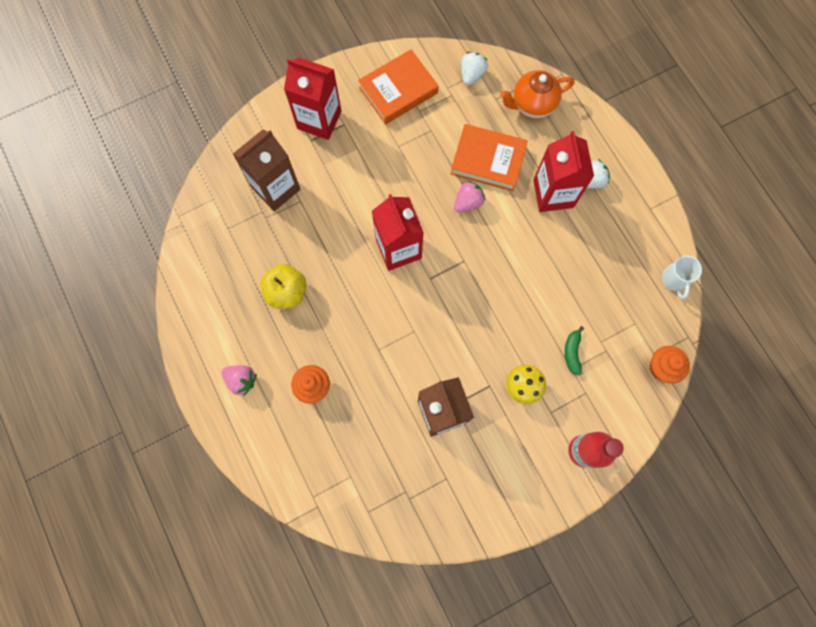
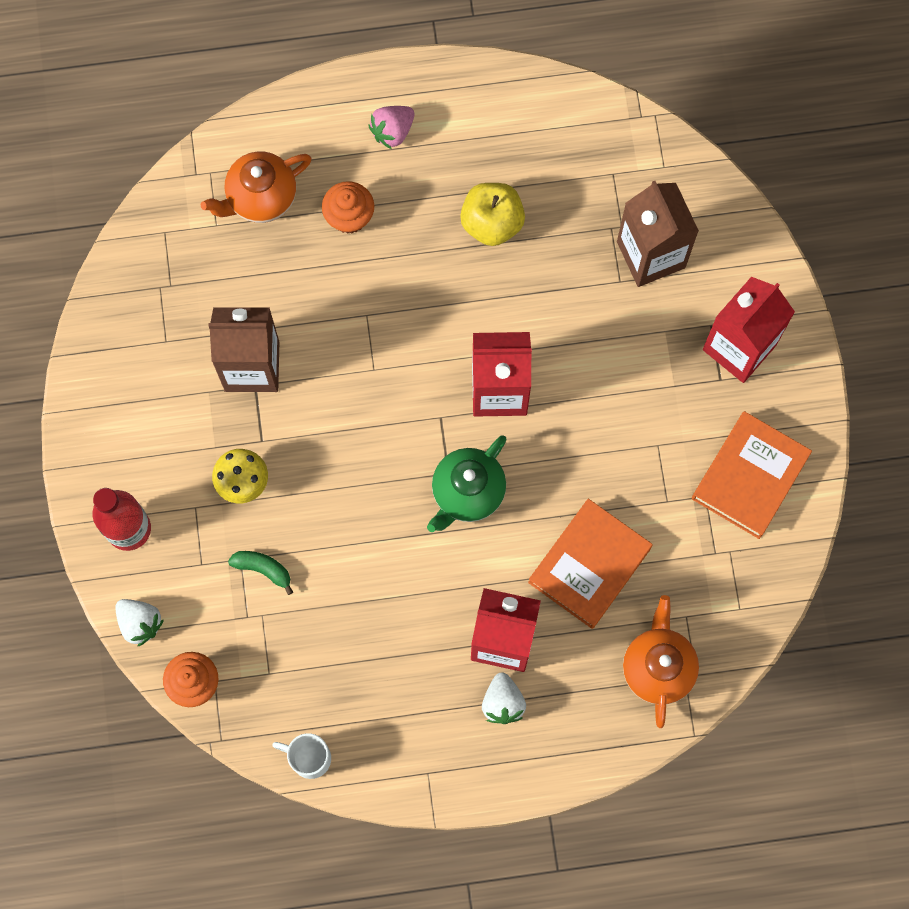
camera: 110 degrees right, 0 degrees up
(320, 453) = (261, 198): none -> orange teapot
(398, 90) = (749, 477): orange book -> orange book turned 45 degrees clockwise
(468, 202) = (533, 511): pink strawberry -> none
(472, 74) = (740, 596): white strawberry -> white strawberry (140, 623)
(472, 245) = (467, 492): none -> green teapot

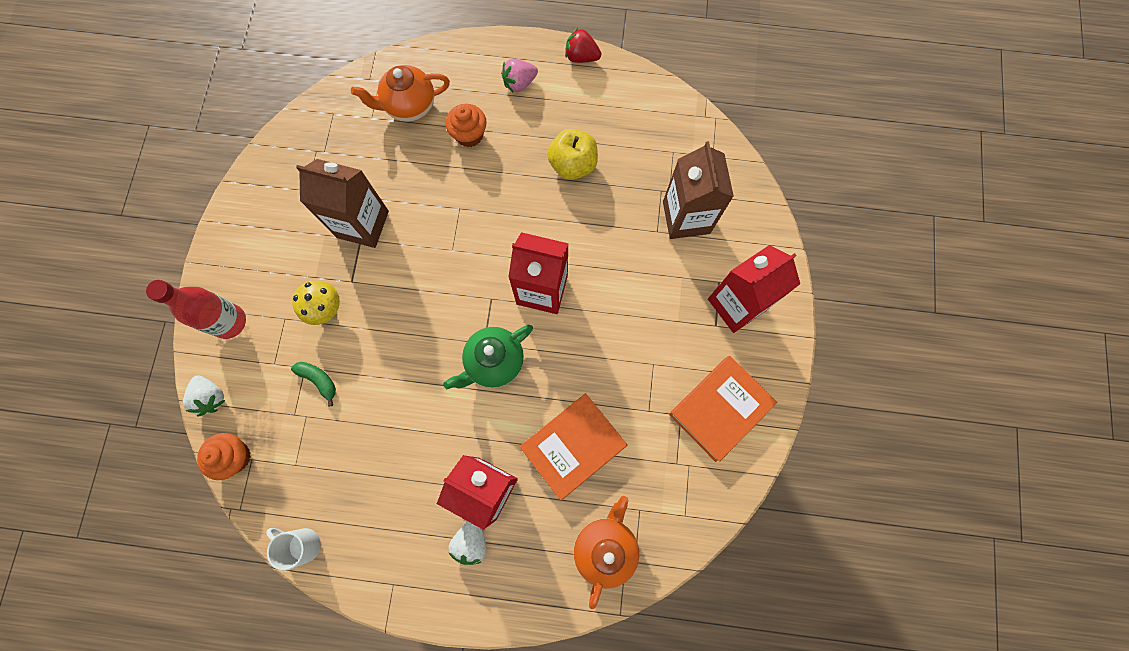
camera: 15 degrees right, 0 degrees up
(462, 75) = (581, 57): none -> red strawberry

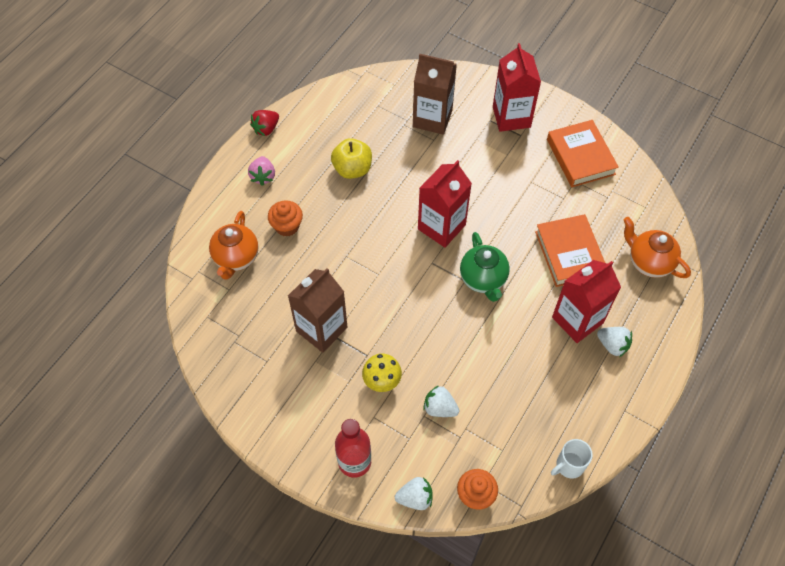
camera: 65 degrees left, 15 degrees down
(319, 380) = (440, 408): green banana -> white strawberry

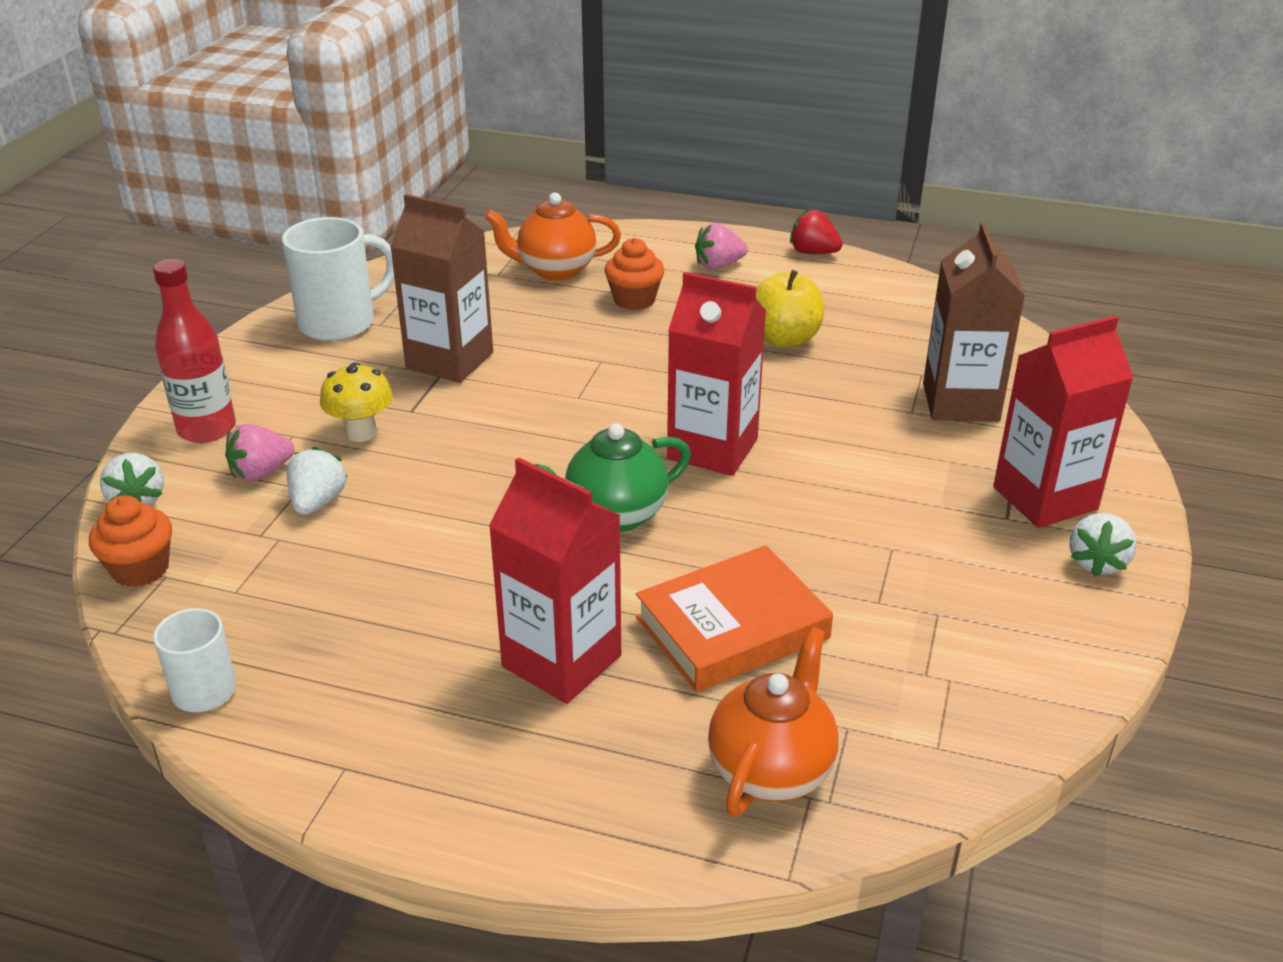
camera: 75 degrees right, 25 degrees down
(258, 383) = (340, 323): none -> white mug
(406, 434) = (261, 473): none -> pink strawberry
(580, 157) = (1012, 614): orange book -> none
(612, 345) = (512, 727): white strawberry -> white strawberry (1097, 562)

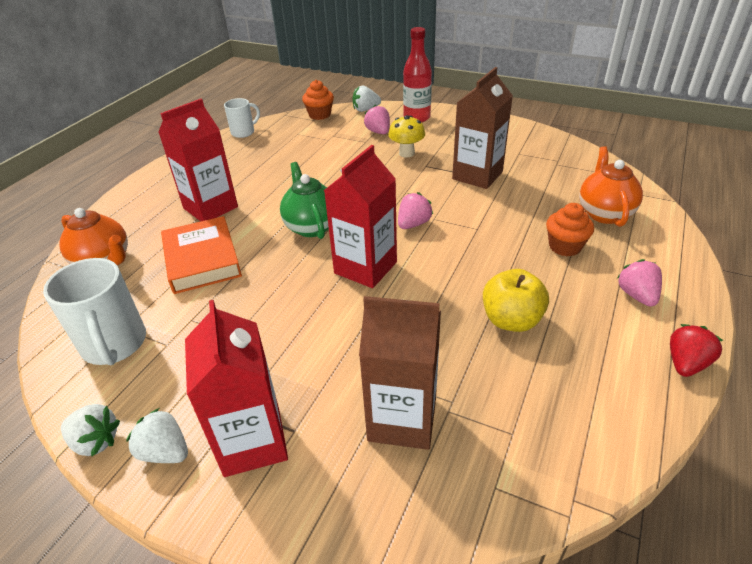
camera: 100 degrees right, 5 degrees up
(317, 502) = (351, 146): white strawberry -> white strawberry (96, 441)
(340, 323) = (518, 142): white mug -> white mug (114, 345)
(596, 414) = (413, 224): none -> pink strawberry

